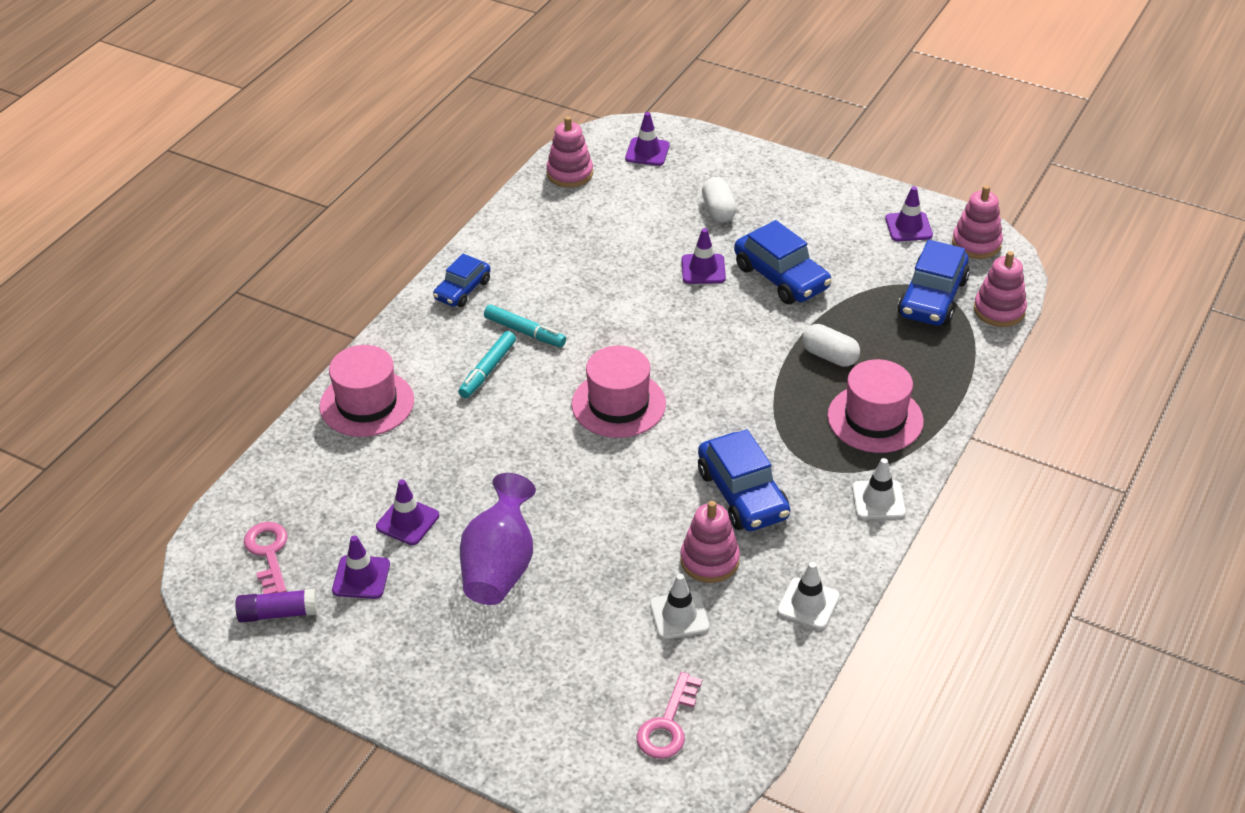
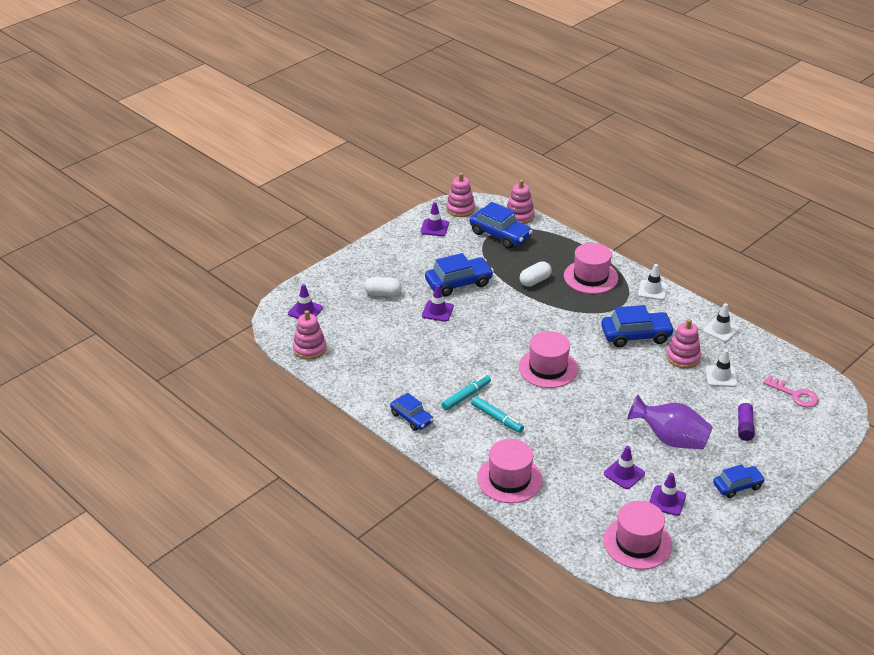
camera: 75 degrees left, 5 degrees down
(268, 554) = (637, 543): pink key -> pink hat
(278, 613) = (690, 543): purple glue stick -> purple glue stick (744, 425)
(413, 661) = (737, 486): none -> blue car

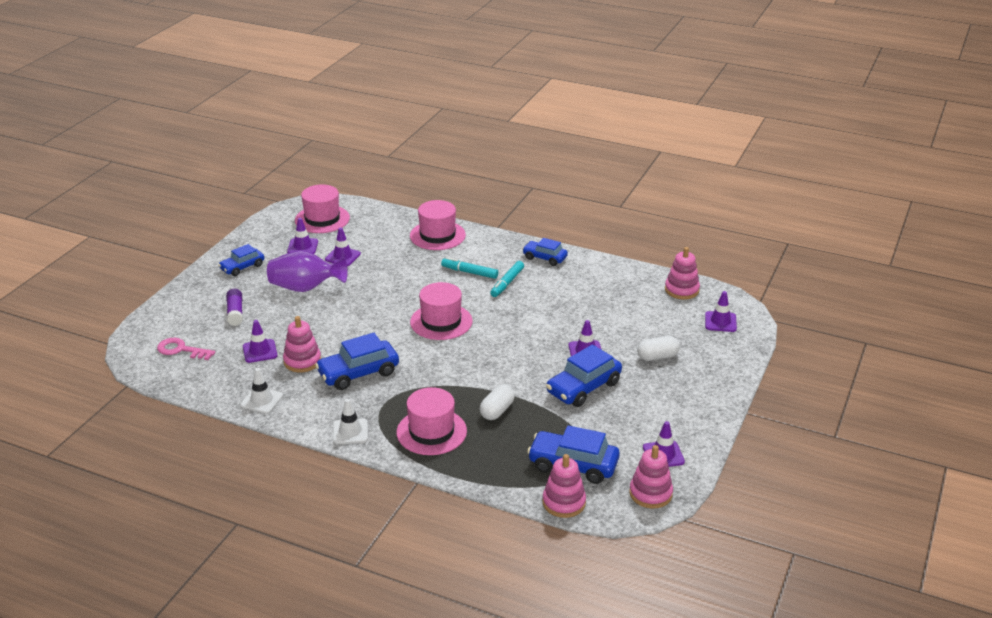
camera: 160 degrees right, 5 degrees down
(721, 376) = (260, 351): white traffic cone -> purple traffic cone

